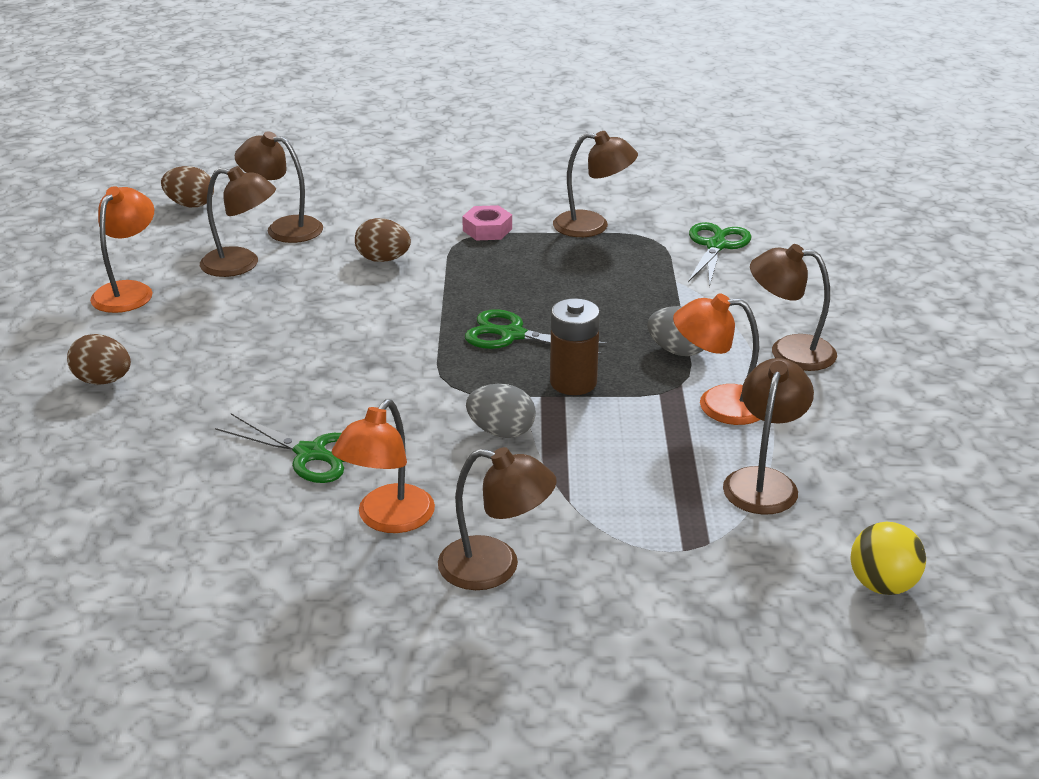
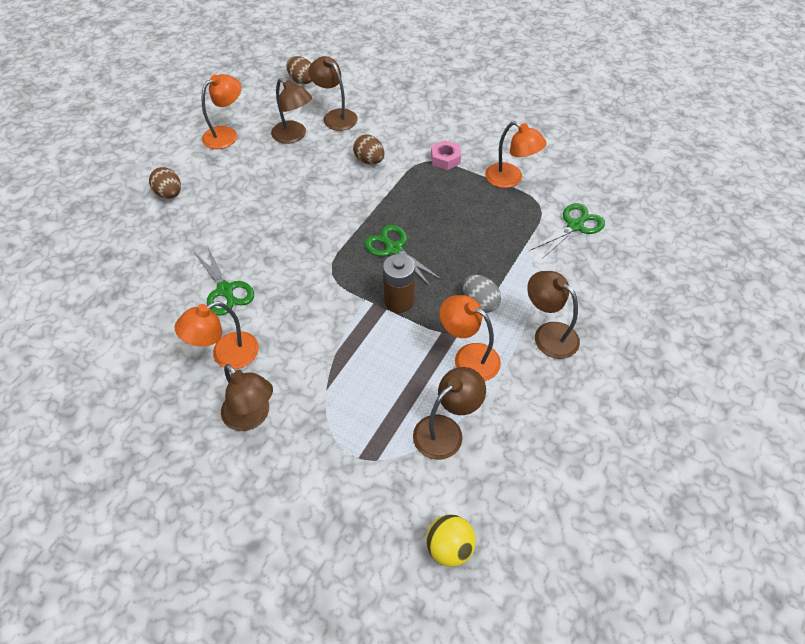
camera: 30 degrees right, 20 degrees up
(501, 432) = (331, 320): grey egg -> none
(592, 226) = (510, 179): brown lamp -> orange lamp

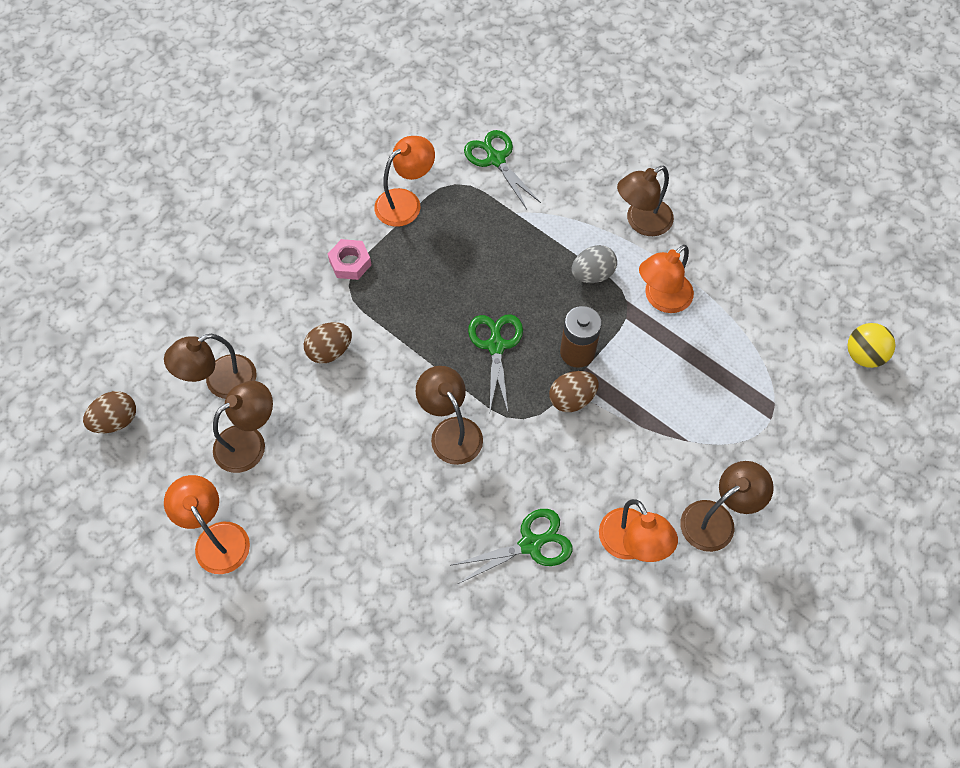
camera: 80 degrees left, 10 degrees up
(169, 194) = (332, 620): brown egg -> brown egg (572, 399)
(394, 248) = (496, 345): green scissors -> green scissors turned 120 degrees clockwise
(446, 430) = (746, 336): brown lamp -> brown lamp (451, 431)

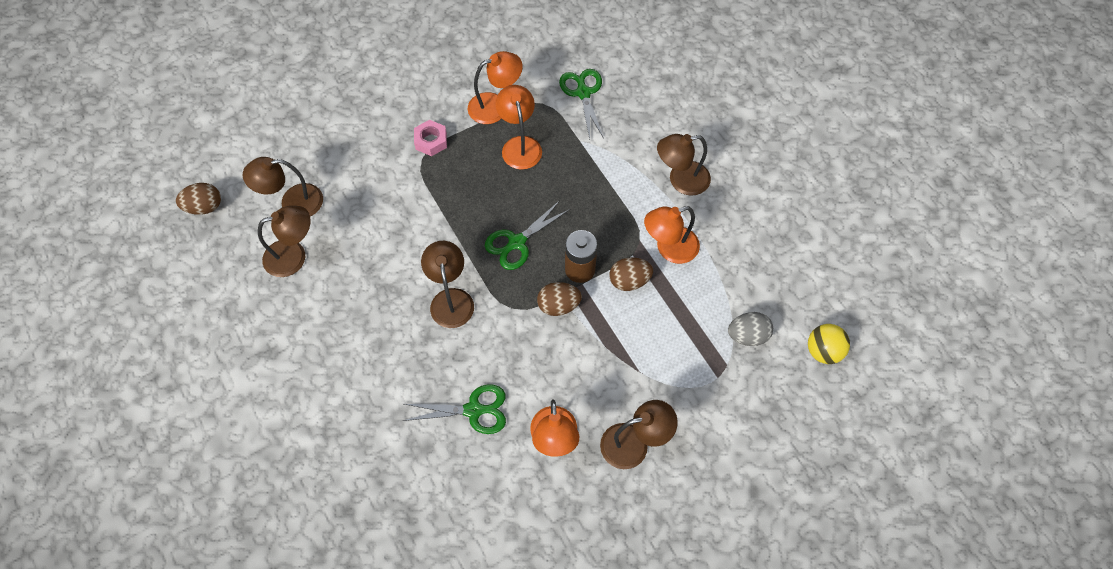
camera: 20 degrees right, 0 degrees up
(217, 537) = (238, 320): orange lamp -> orange lamp (520, 145)
(330, 351) = (385, 205): brown egg -> brown egg (629, 281)
(496, 345) = (516, 242): green scissors -> green scissors turned 150 degrees counterclockwise
(592, 274) = (620, 210): grey egg -> grey egg (747, 335)

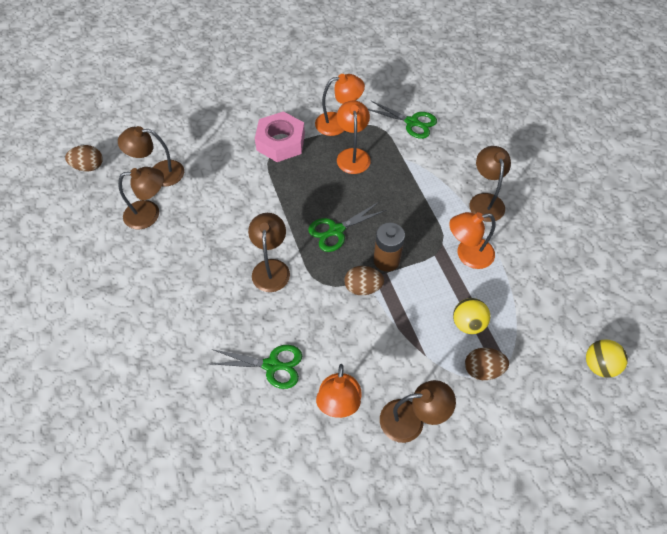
camera: 10 degrees right, 5 degrees down
(431, 141) = (280, 142): pink nut -> pink nut, size x1.74
(583, 93) = (412, 122): green scissors -> green scissors turned 120 degrees clockwise
(629, 281) = (428, 276): brown egg -> brown egg (482, 369)
(679, 328) = (468, 323): none -> yellow ball
(681, 180) = (485, 201): brown lamp -> brown lamp turned 90 degrees clockwise
(747, 335) = (529, 340): grey egg -> none

